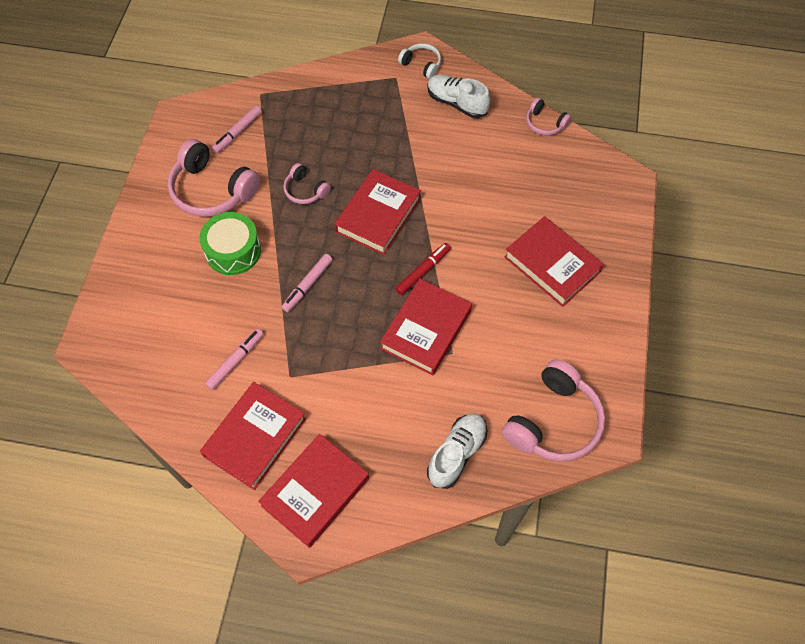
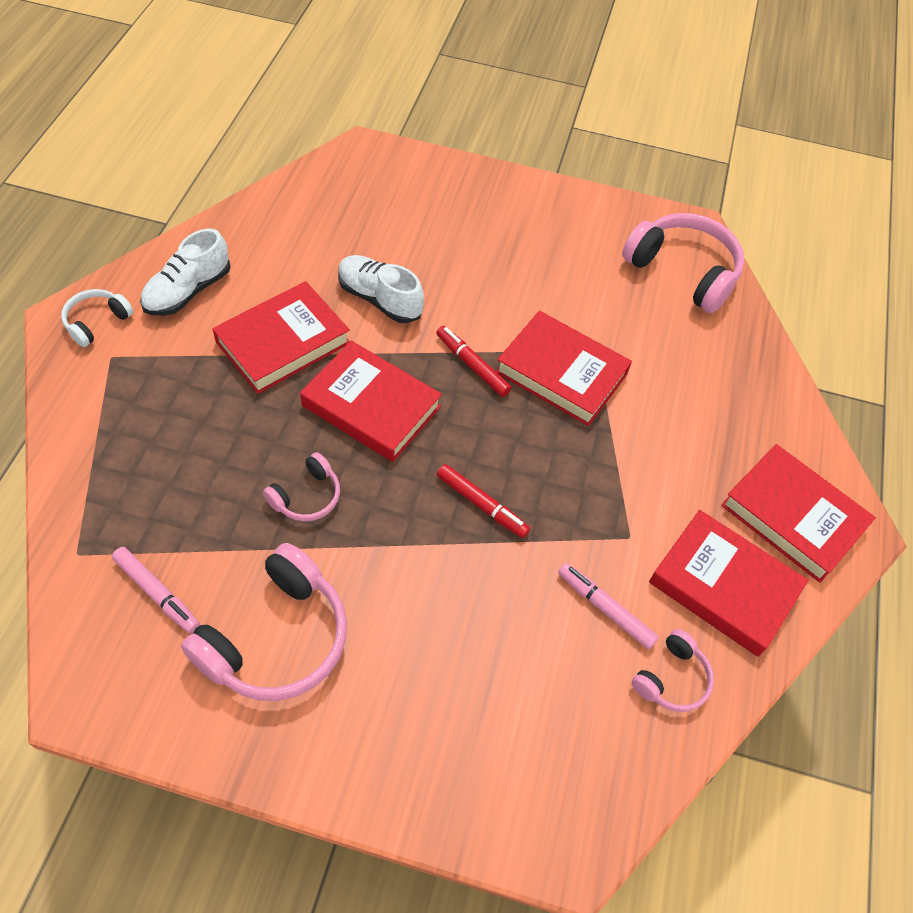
camera: 90 degrees left, 5 degrees down
(233, 251) = (407, 607): green drum -> none
(308, 285) = (482, 504): pink marker -> red marker
(457, 453) = (728, 363): white shoe -> white shoe (379, 299)
(545, 123) = (254, 206): pink headphones -> pink headphones (672, 678)
(552, 264) = (476, 237): red book -> red book (283, 343)

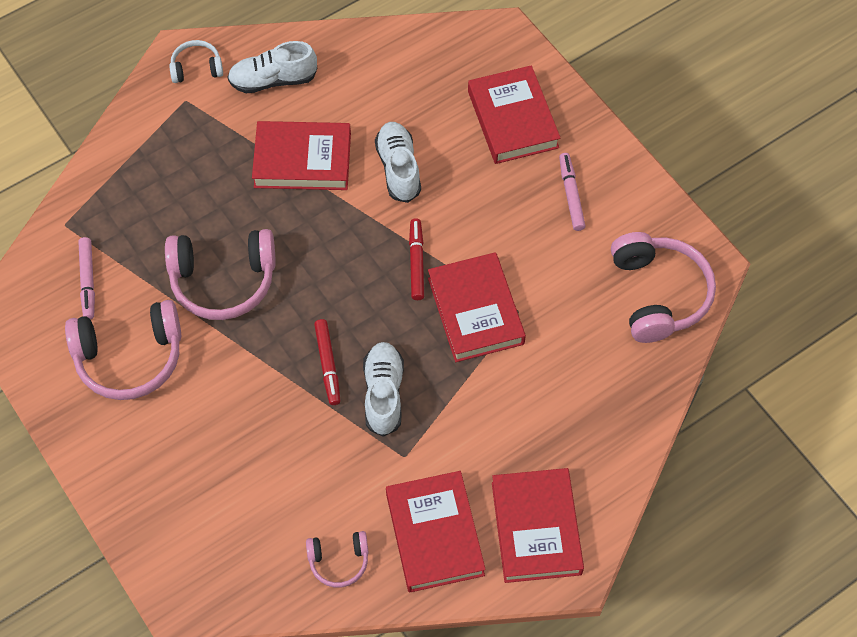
camera: 45 degrees right, 5 degrees up
(307, 496) = (223, 280): pink headphones -> pink headphones, size x1.92
(371, 406) = (319, 246): red book -> red book (513, 119)
(556, 495) = (383, 394): none -> white shoe
(605, 609) = (341, 488): pink marker -> pink marker (571, 195)

